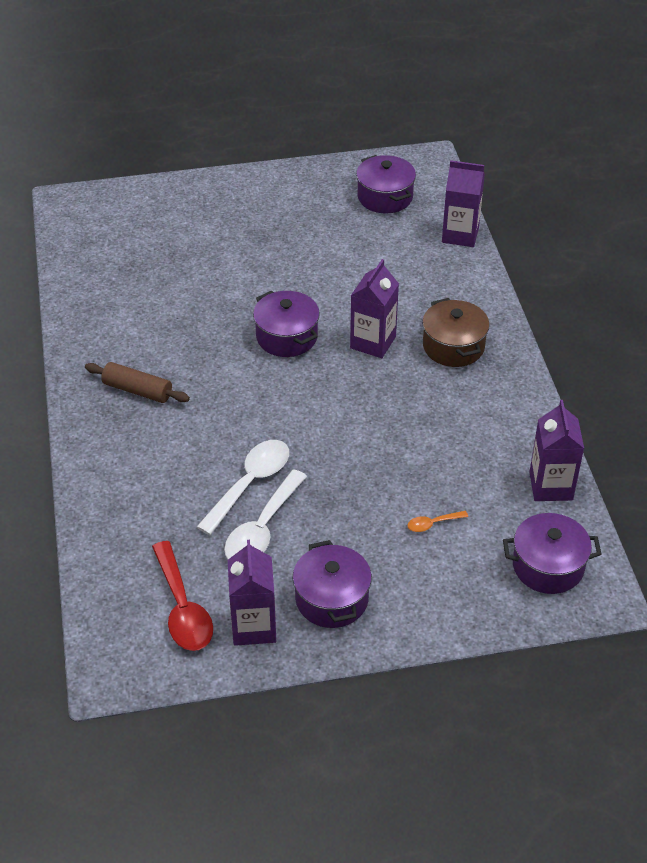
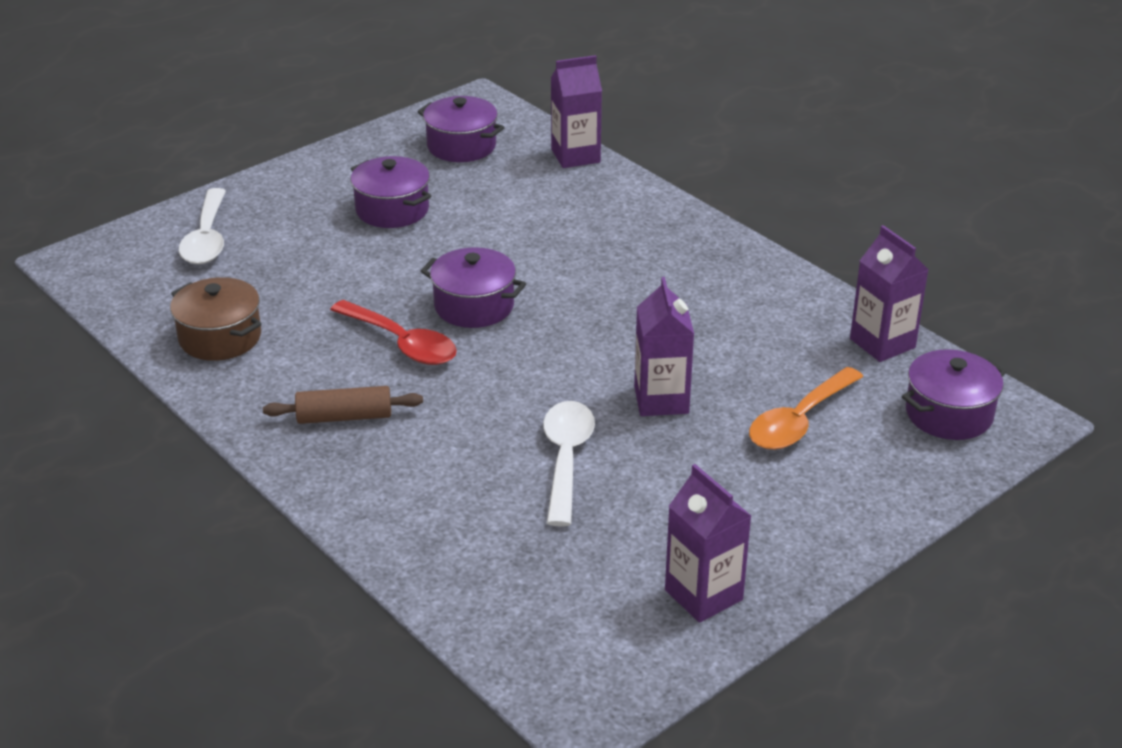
camera: 30 degrees left, 10 degrees down
(183, 608) = (605, 611): red spoon -> red spoon (402, 343)
(262, 529) = (622, 496): white spoon -> white spoon (207, 238)
(331, 599) = (762, 532): purple pot -> purple pot (392, 210)
(373, 342) = (575, 280): purple carton -> purple carton (661, 400)
(432, 524) = (799, 421): orange spoon -> orange spoon, size x2.14
(453, 346) = (664, 255): brown pot -> brown pot (220, 337)

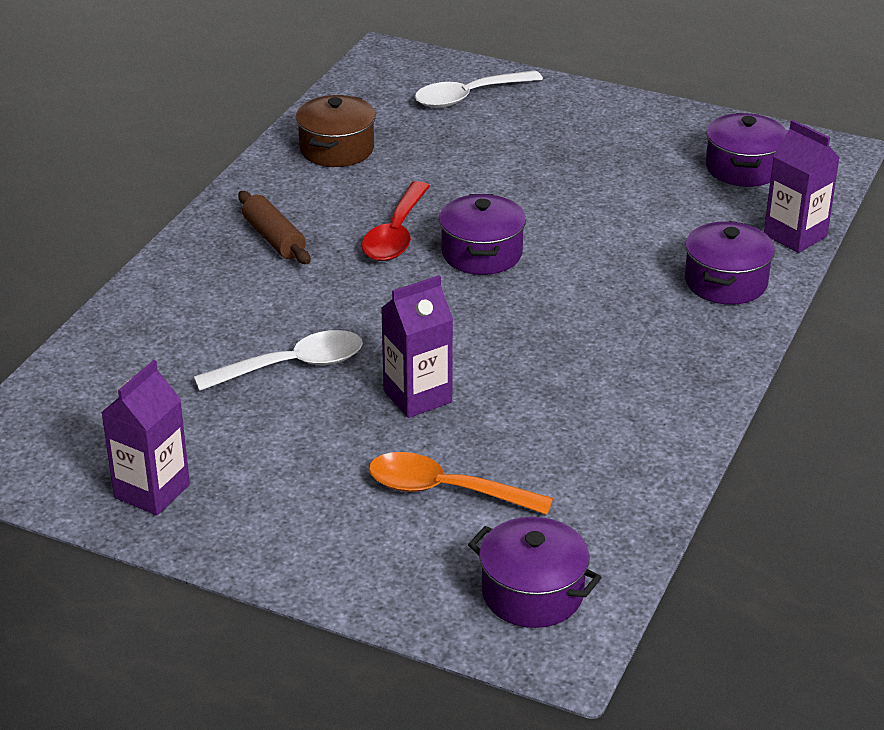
camera: 65 degrees right, 0 degrees up
(392, 210) = (596, 166): purple pot -> purple pot (725, 282)
(882, 343) = (626, 519): purple carton -> none

